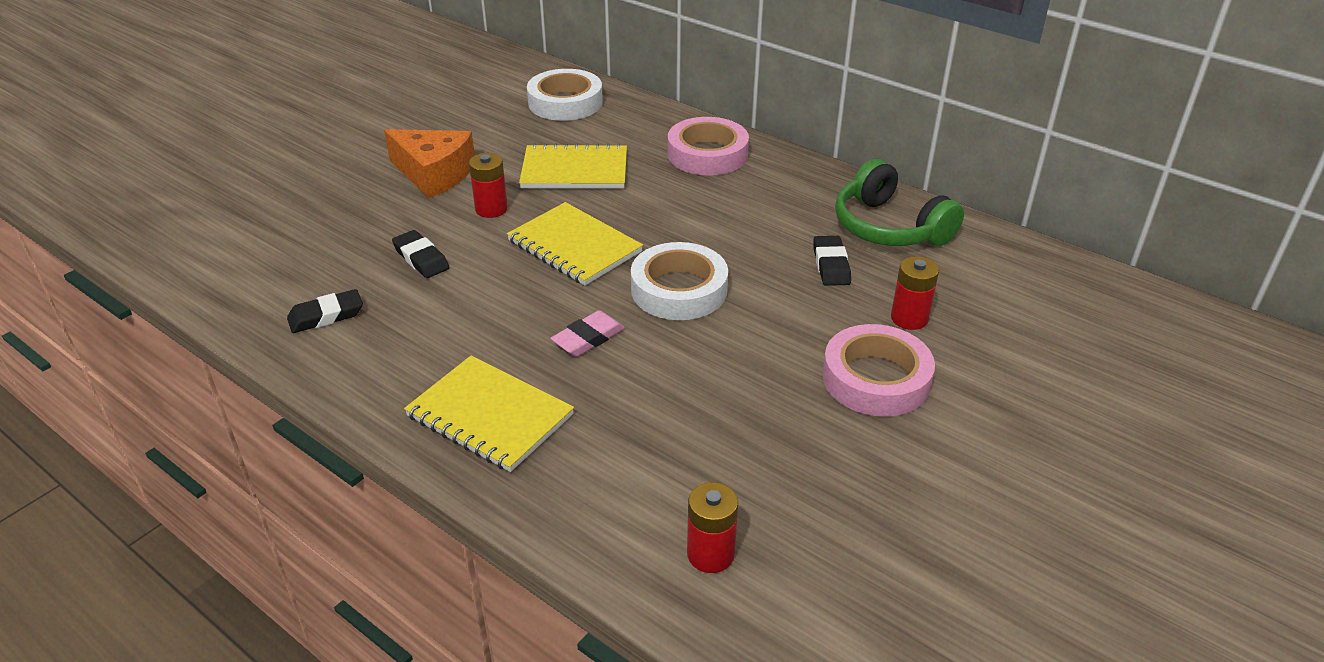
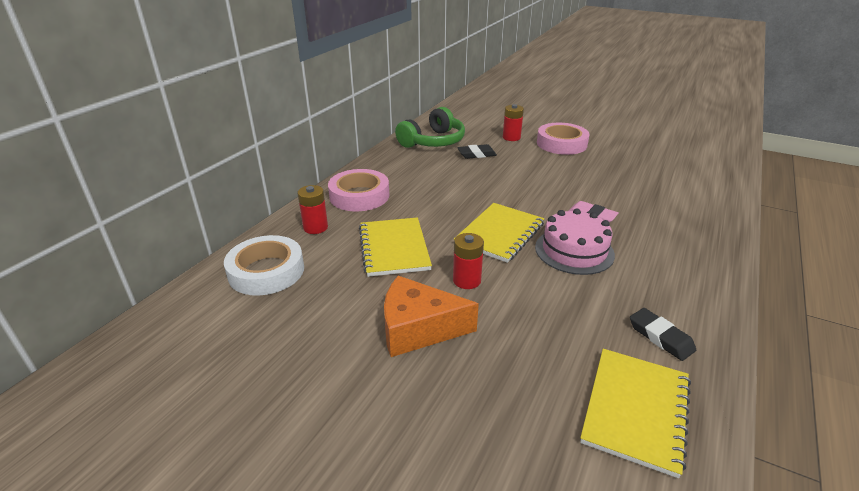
camera: 100 degrees left, 5 degrees down
(421, 258) = (554, 303): black eraser -> none
(434, 174) = (418, 329): orange cheese -> orange cheese turned 105 degrees counterclockwise
(490, 415) = (684, 238): yellow notebook -> yellow notebook (635, 410)
(509, 298) = (574, 251): none -> pink cake
(679, 290) = (525, 193): white tape -> none
(710, 554) = (702, 172): red battery -> red battery (315, 227)

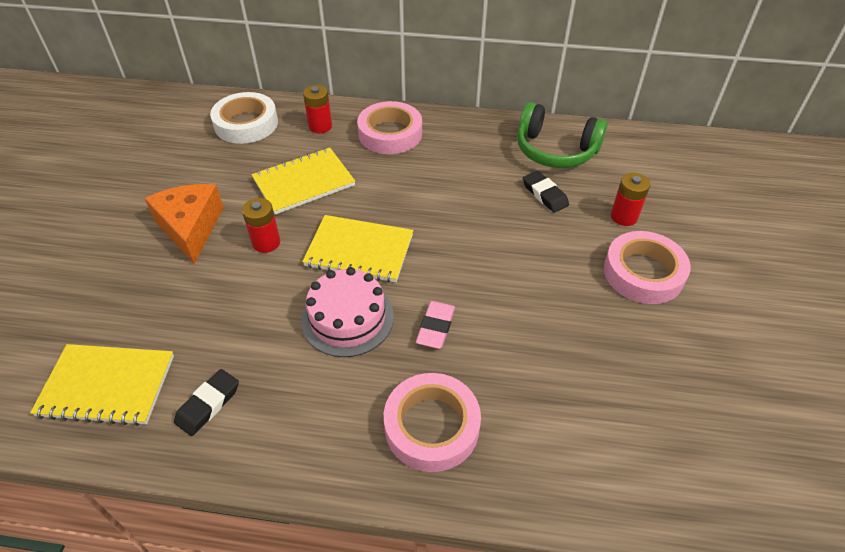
camera: 70 degrees right, 15 degrees up
(679, 233) = (431, 426): none -> pink tape

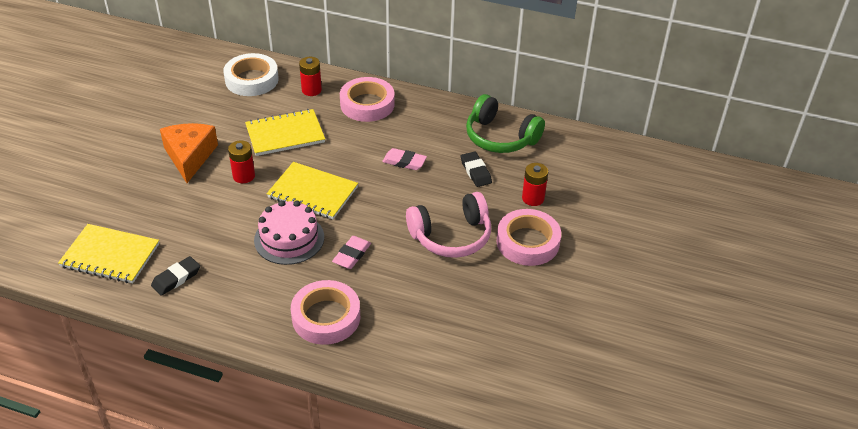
camera: 10 degrees right, 5 degrees down
(457, 195) = (404, 162): none -> pink eraser
(549, 280) = (451, 236): none -> pink headphones

